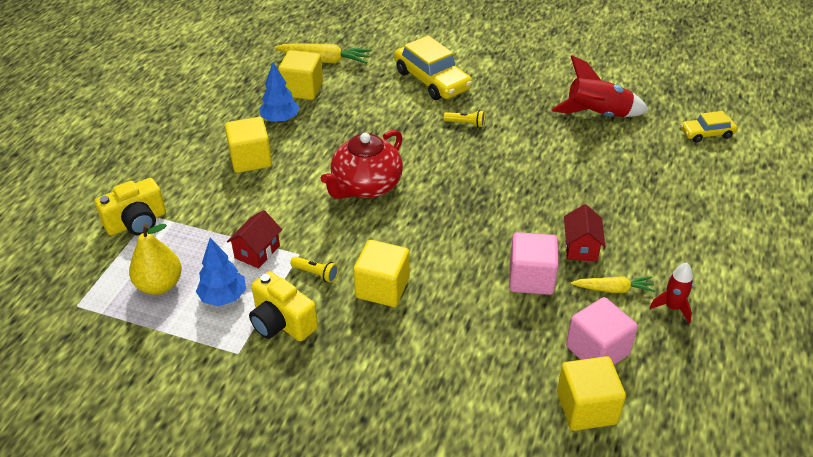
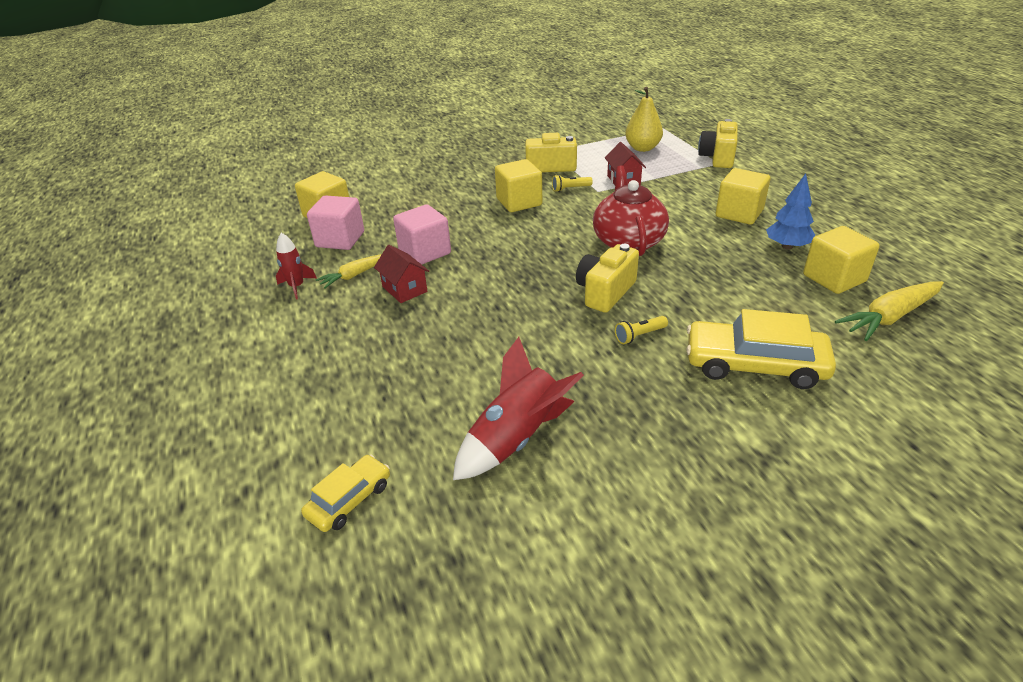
camera: 140 degrees right, 5 degrees down
(223, 297) = (600, 159): blue tree -> none
(443, 159) = (605, 292): none -> yellow camera

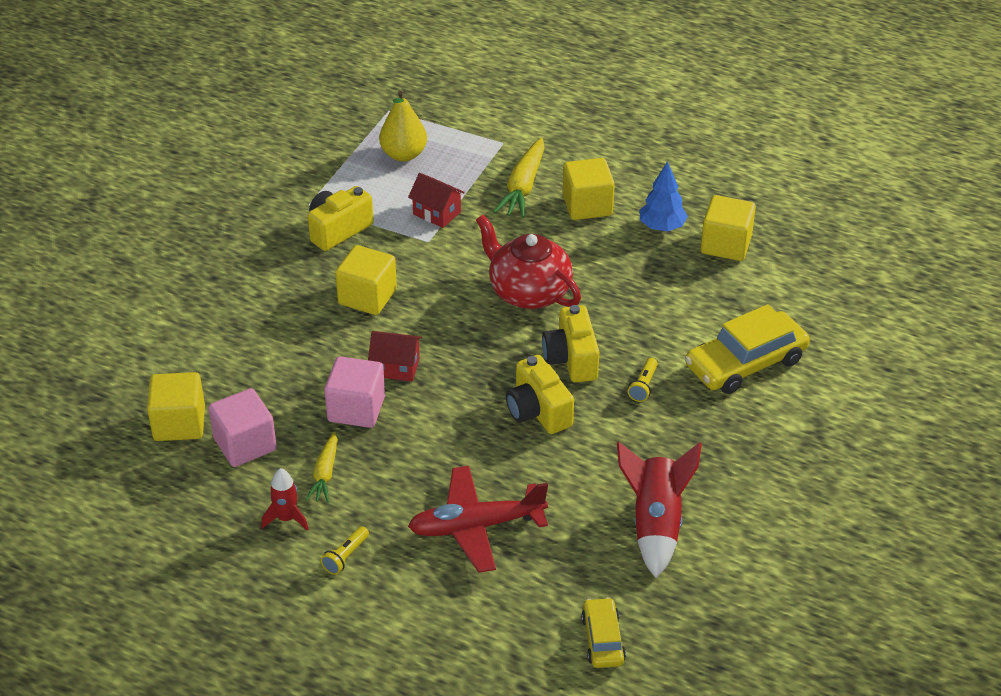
camera: 45 degrees left, 5 degrees up
(388, 357) = (476, 526): none -> red plane
(404, 289) = (395, 458): red house -> red house (396, 367)
(570, 189) = (397, 252): yellow flashlight -> yellow flashlight (345, 557)
(718, 158) = (494, 134): yellow camera -> yellow camera (538, 411)
(889, 317) = (793, 265): yellow carrot -> yellow carrot (523, 187)

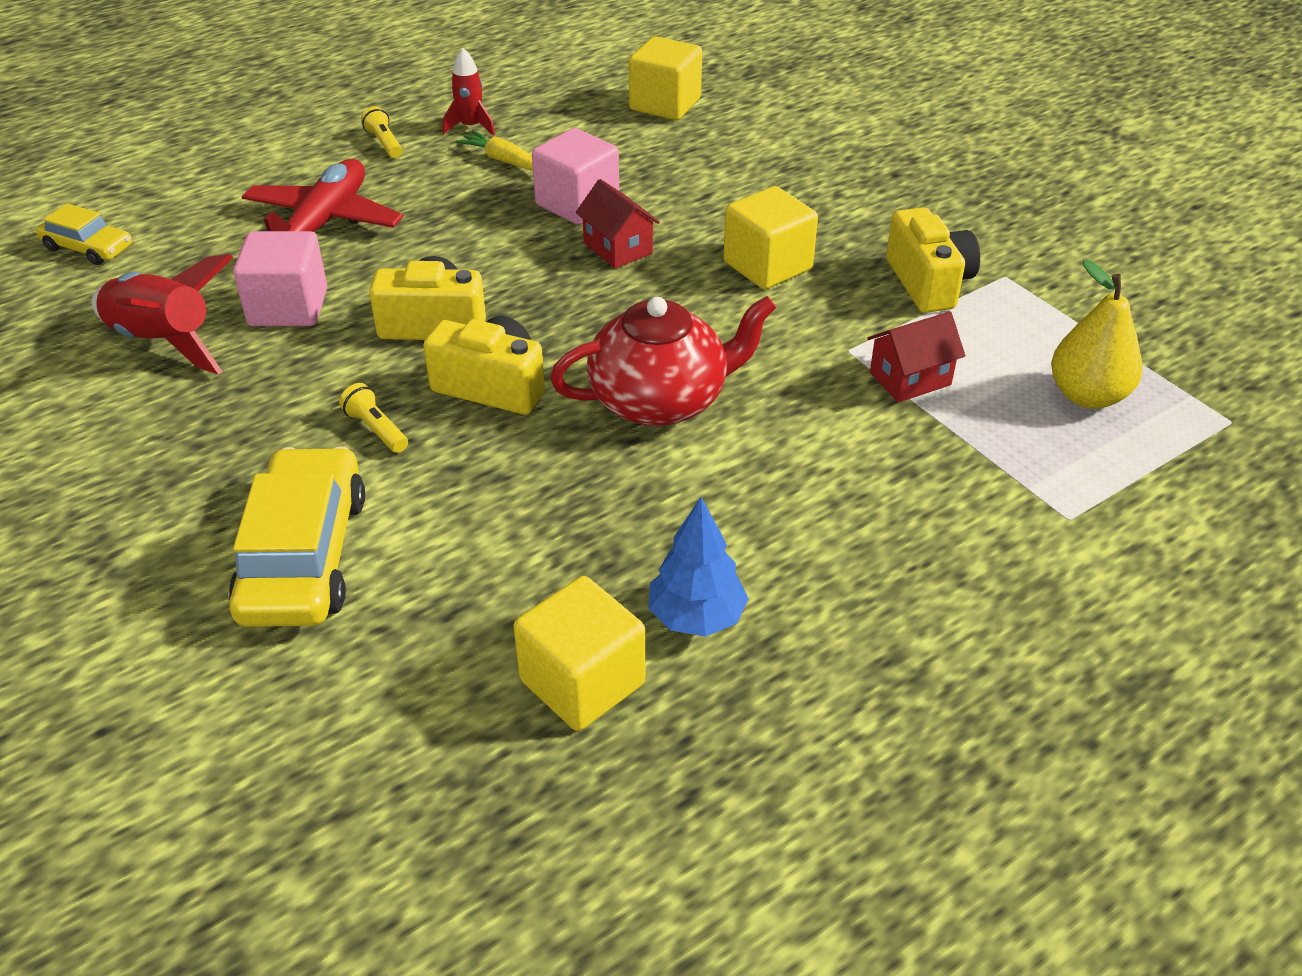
camera: 120 degrees right, 0 degrees up
(245, 444) = (596, 130): pink cube -> pink cube (288, 307)
(396, 367) = (618, 248): red house -> red house turned 75 degrees counterclockwise
(523, 187) = (921, 492): yellow carrot -> none
(587, 205) = (821, 548): yellow cube -> none

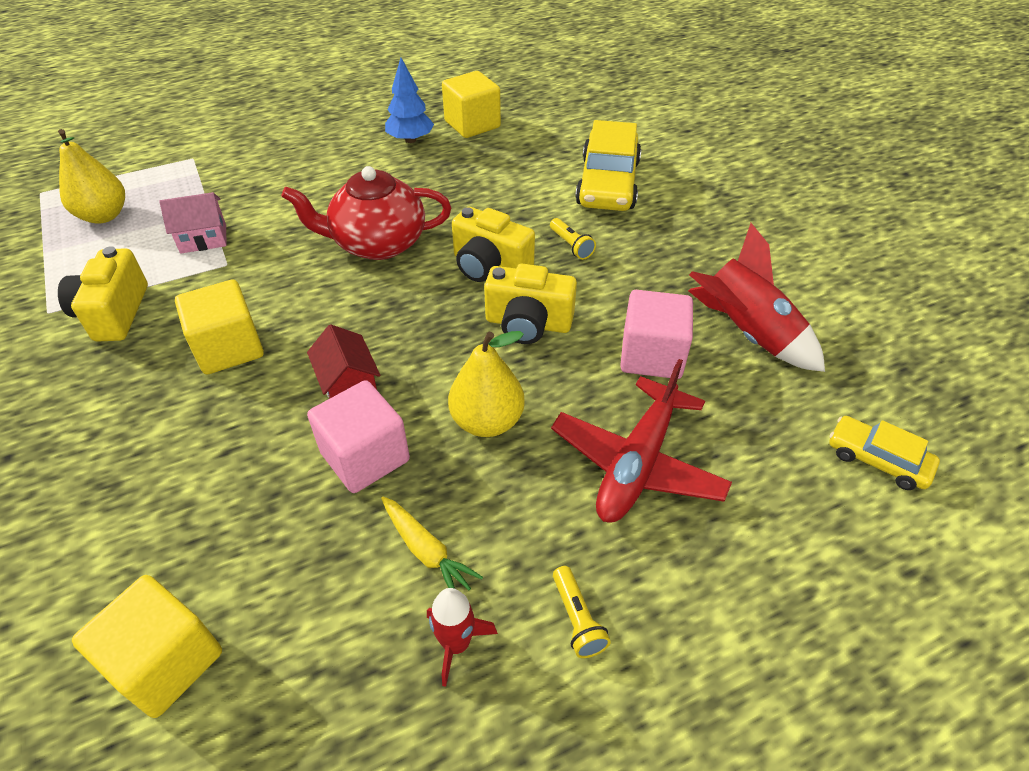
camera: 170 degrees left, 5 degrees up
(468, 237) = (487, 421): none -> yellow pear
(910, 379) = (203, 239): red house -> pink house

